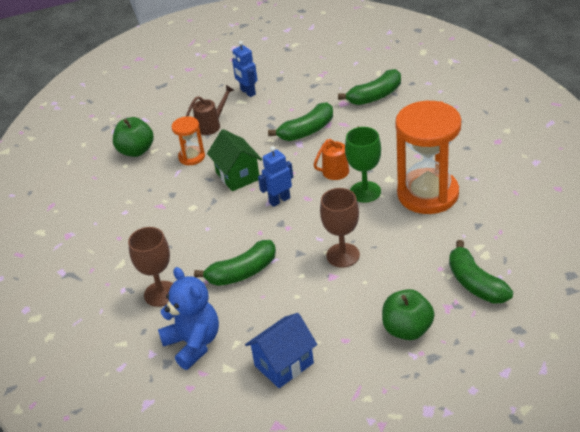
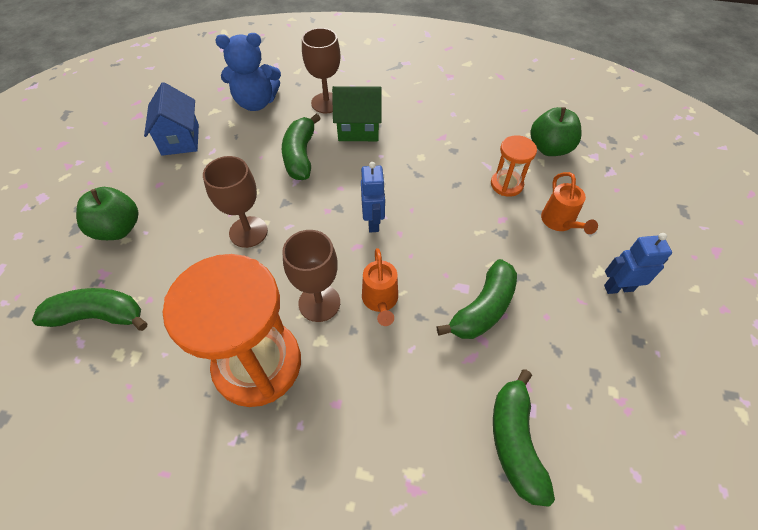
camera: 115 degrees right, 15 degrees up
(211, 125) = (560, 223): brown watering can -> orange watering can
(237, 176) = (443, 207): green house -> green house (358, 129)
(307, 131) = (483, 308): green banana -> green banana turned 135 degrees counterclockwise
(365, 192) = (319, 303): green goblet -> brown goblet

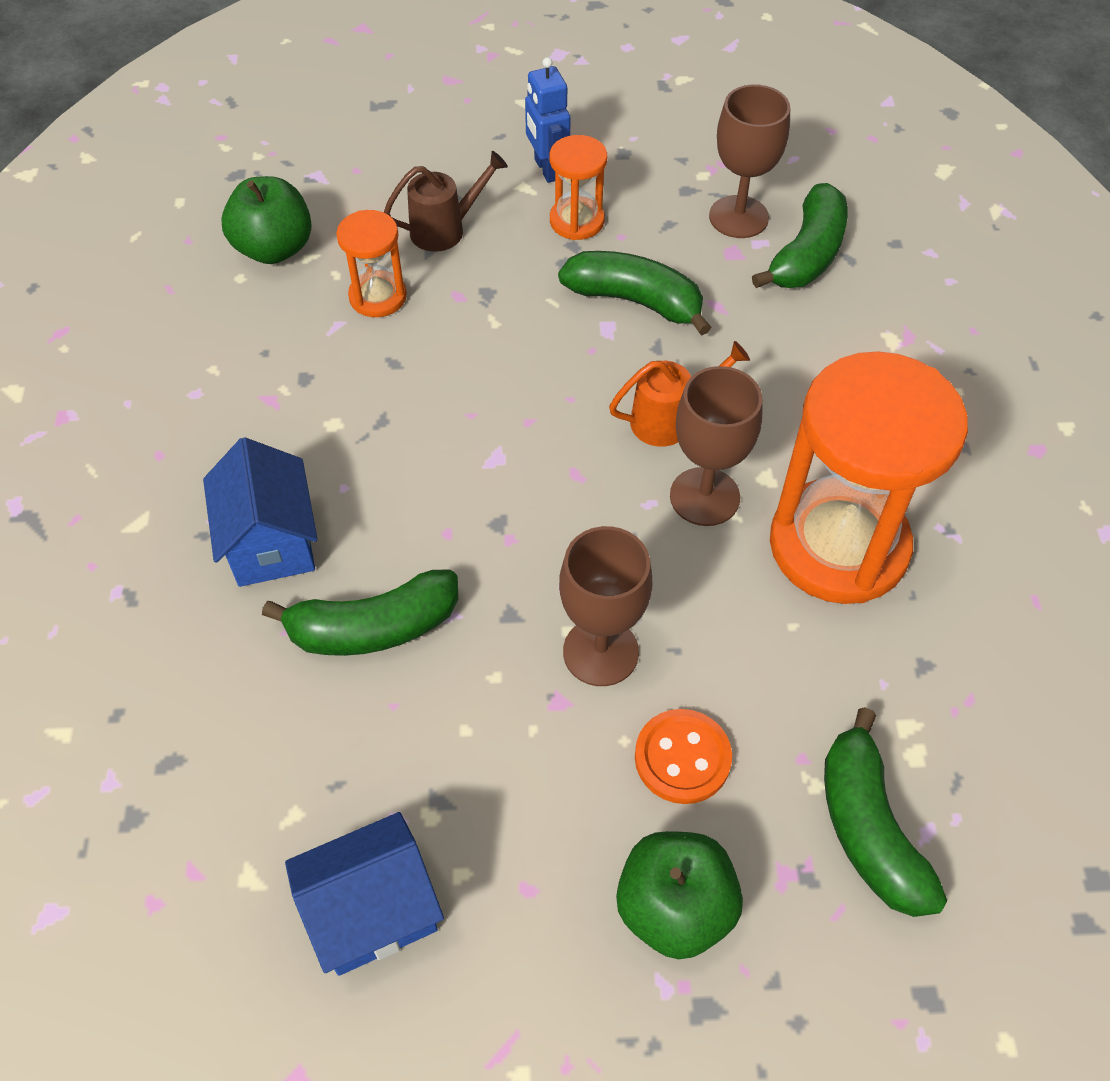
camera: 105 degrees left, 0 degrees up
(179, 250) = (682, 758): none -> orange button
(256, 102) = (204, 785): blue teddy bear -> none
(326, 103) = (187, 628): brown goblet -> brown goblet (738, 217)
(358, 129) = (271, 543): green house -> blue house
(373, 222) = (516, 462): blue robot -> none
(515, 442) = (807, 254): green banana -> green banana turned 45 degrees counterclockwise
(560, 223) = (445, 229): orange watering can -> brown watering can
(563, 293) = (577, 221): none -> orange hourglass

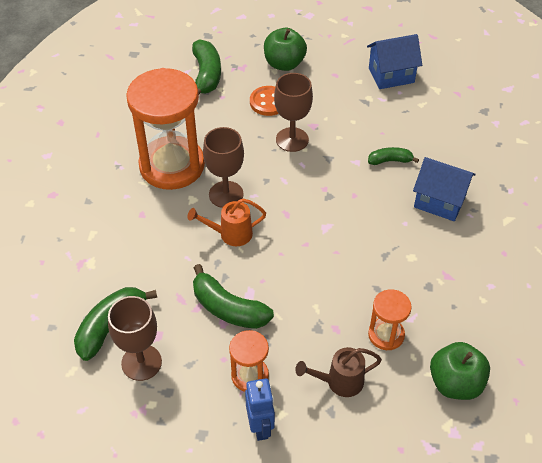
camera: 170 degrees left, 5 degrees down
(271, 543) = (439, 201): blue house -> blue house turned 60 degrees counterclockwise
(374, 627) = (390, 161): green banana -> green banana, size x0.58

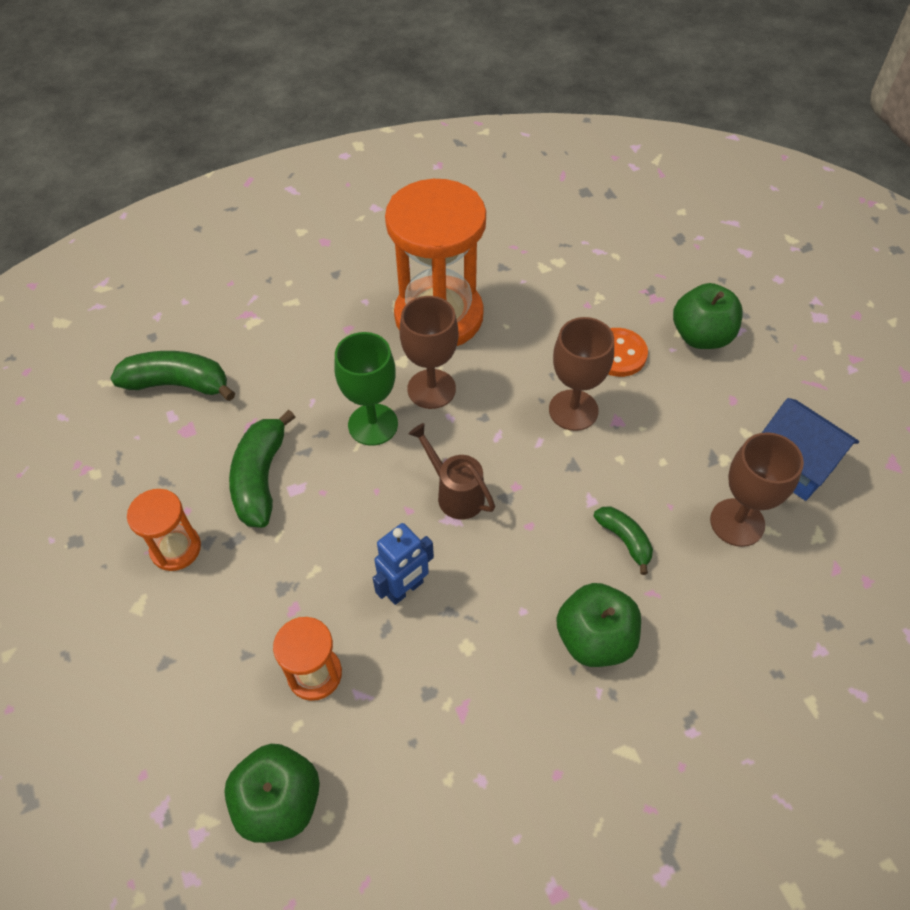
camera: 60 degrees right, 5 degrees up
(141, 362) = (144, 436): brown goblet -> brown goblet (737, 522)
(206, 75) = (610, 272): green banana -> none
(230, 234) = (373, 424): orange watering can -> green goblet
(260, 427) = (109, 595): blue robot -> blue robot (405, 589)
(339, 382) = (212, 651): brown watering can -> brown watering can (455, 493)
(439, 201) = (594, 639): blue house -> green apple

